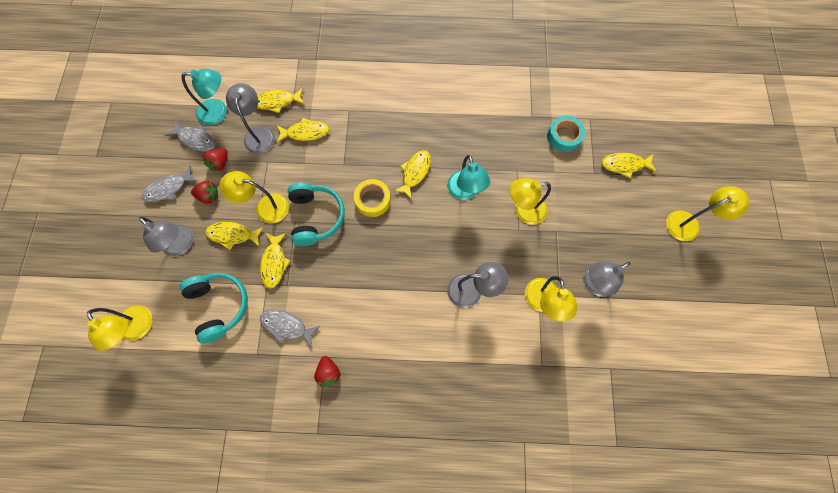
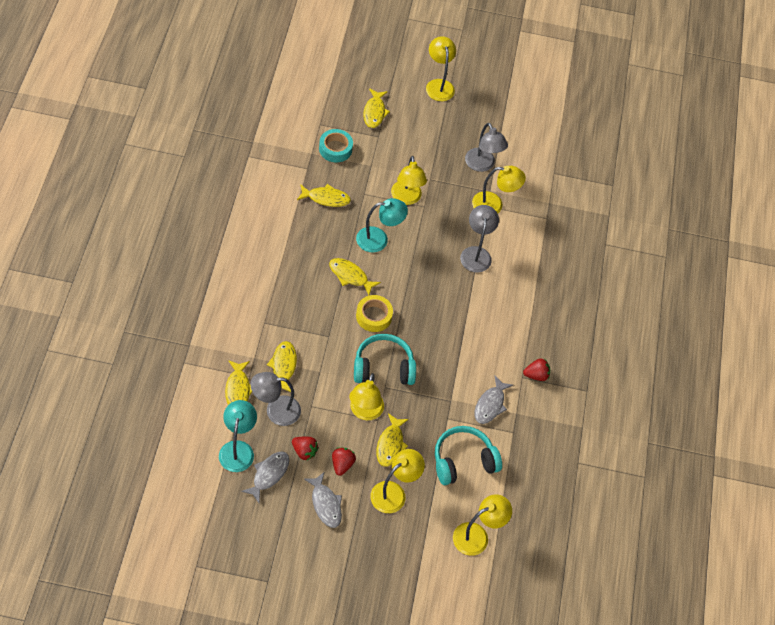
camera: 90 degrees left, 15 degrees down
(182, 245) = (394, 493): grey lamp -> yellow lamp
(274, 263) = (426, 409): yellow fish -> yellow fish (326, 198)

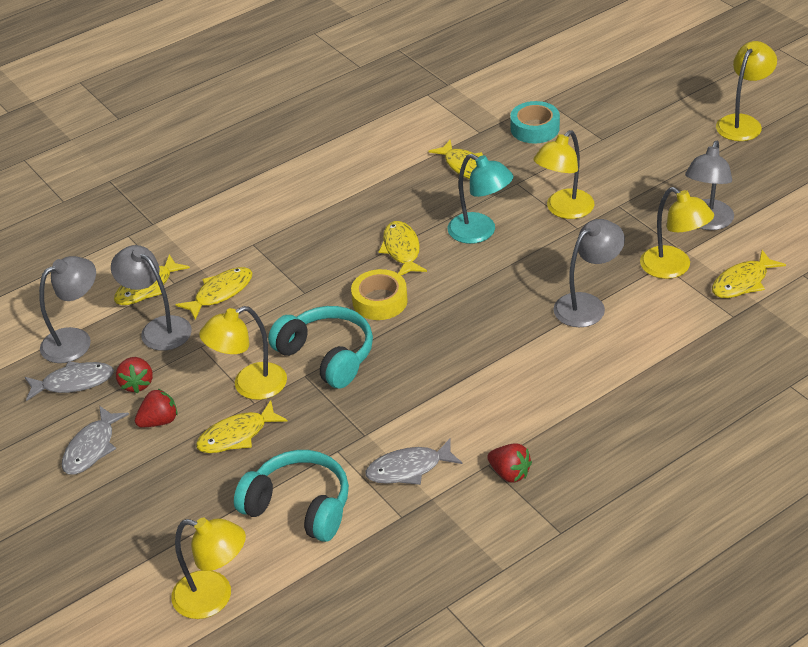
camera: 55 degrees right, 15 degrees down
(238, 449) = (75, 340): turquoise lamp -> grey lamp
(374, 112) = (625, 115): yellow fish -> yellow fish (743, 282)
(394, 493) = (178, 486): yellow lamp -> none

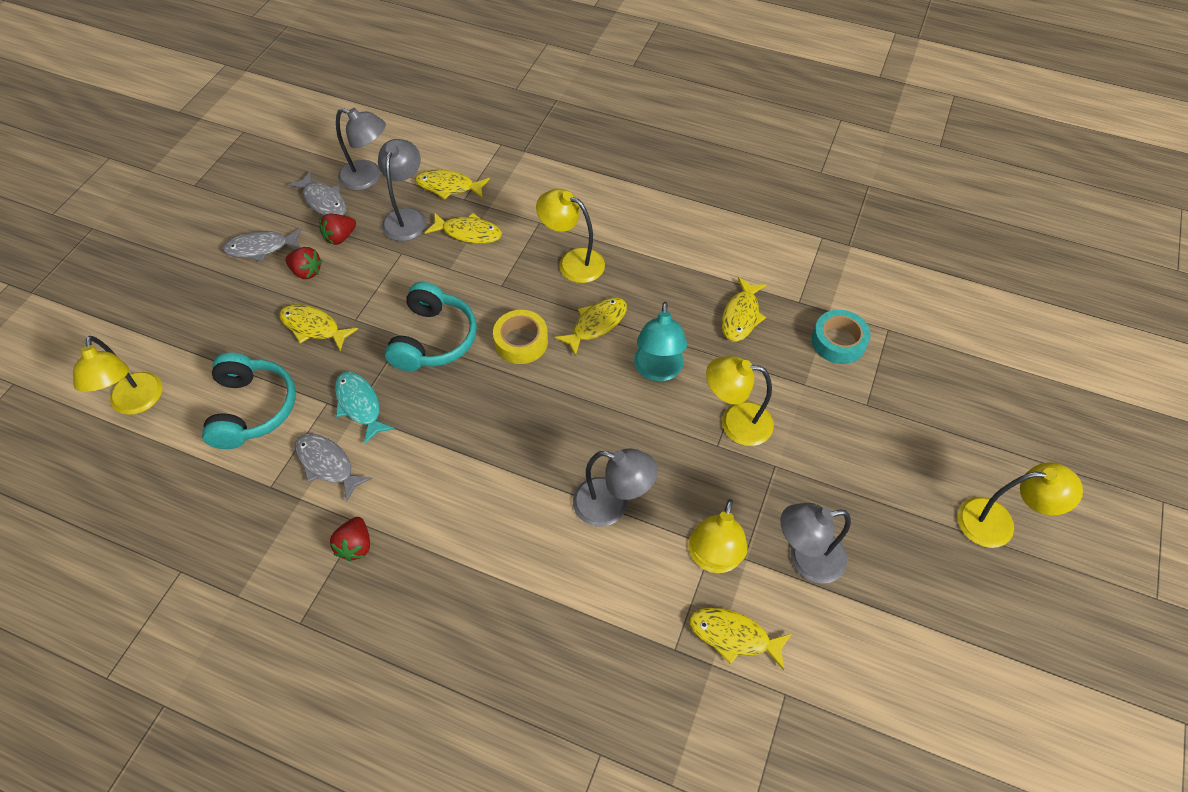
camera: 55 degrees right, 15 degrees up
(250, 386) = (372, 307): yellow lamp -> yellow lamp (572, 262)
(360, 428) = (360, 405): none -> turquoise fish

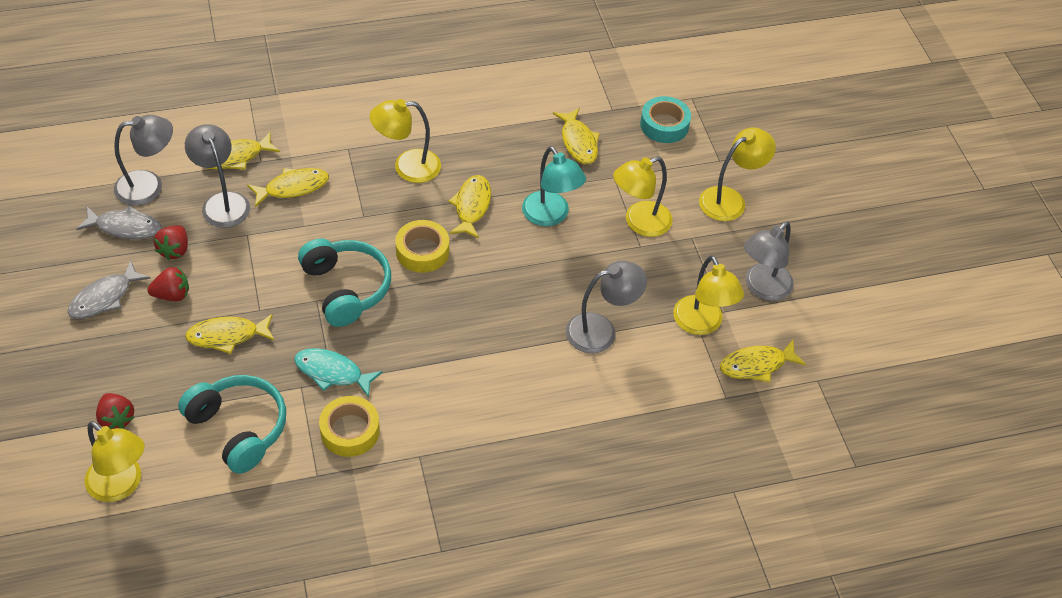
camera: 40 degrees left, 5 degrees down
(327, 464) = (350, 431): grey fish -> yellow tape
(355, 545) = (432, 473): red strawberry -> red strawberry (116, 419)
(997, 523) = (862, 194): yellow lamp -> yellow lamp (730, 199)

